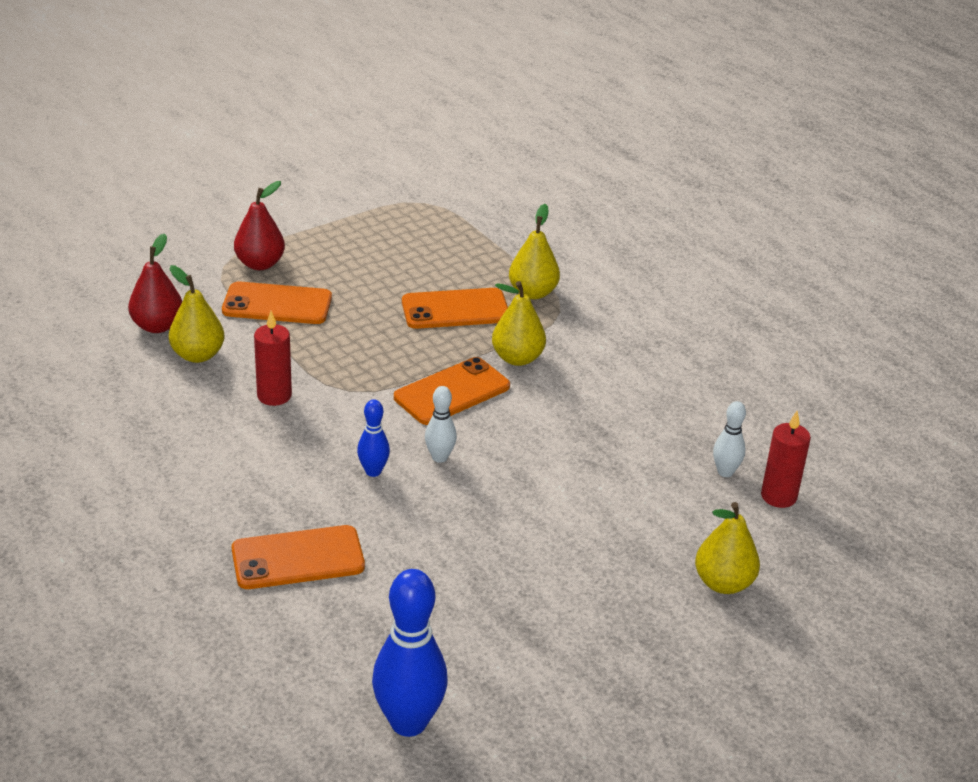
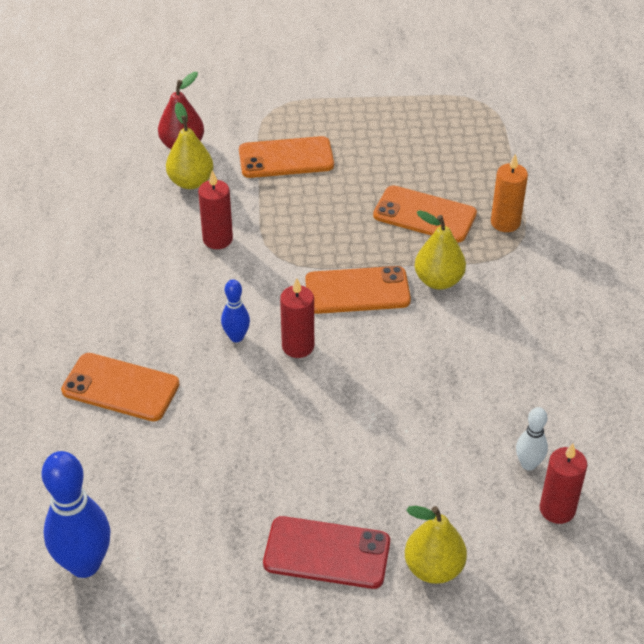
camera: 35 degrees right, 10 degrees up
(260, 264) = (302, 116): red pear -> none
(277, 304) = (286, 158): orange phone -> orange phone turned 45 degrees counterclockwise
(439, 457) = (298, 346): white bowling pin -> red candle
(532, 293) = (505, 222): yellow pear -> orange candle
(624, 612) = (327, 553): none -> red phone

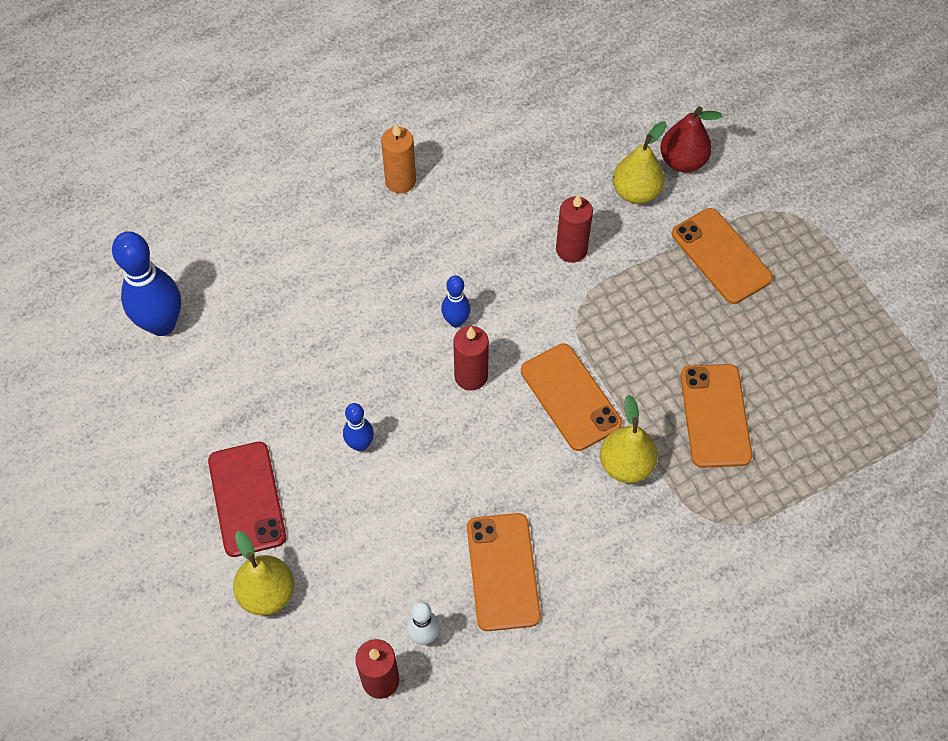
camera: 65 degrees right, 15 degrees up
(121, 387) = (352, 260): orange phone -> orange phone (503, 571)
(319, 446) = (360, 444): none -> blue bowling pin
(505, 222) = (750, 498): orange candle -> orange candle (400, 181)

